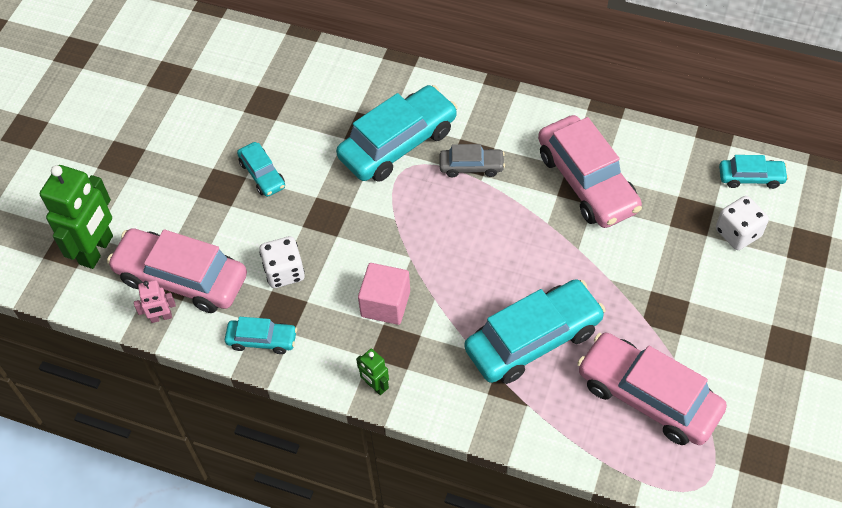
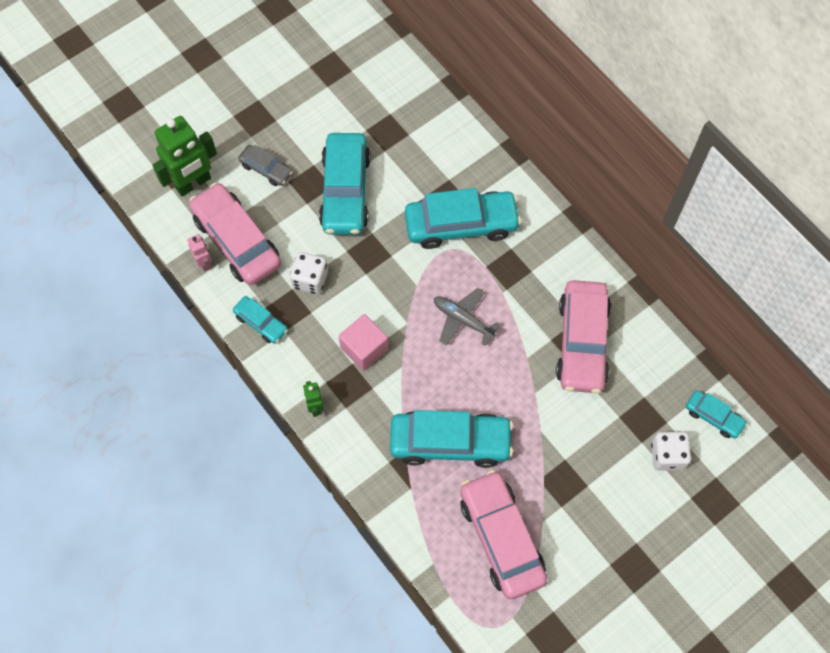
camera: 30 degrees right, 10 degrees up
(161, 317) = (204, 263): pink robot -> pink robot turned 135 degrees counterclockwise
(262, 174) = (345, 191): turquoise car -> turquoise car, size x1.98
(462, 224) = (463, 319): none -> grey plane
(471, 166) = (503, 277): grey car -> grey car (266, 169)

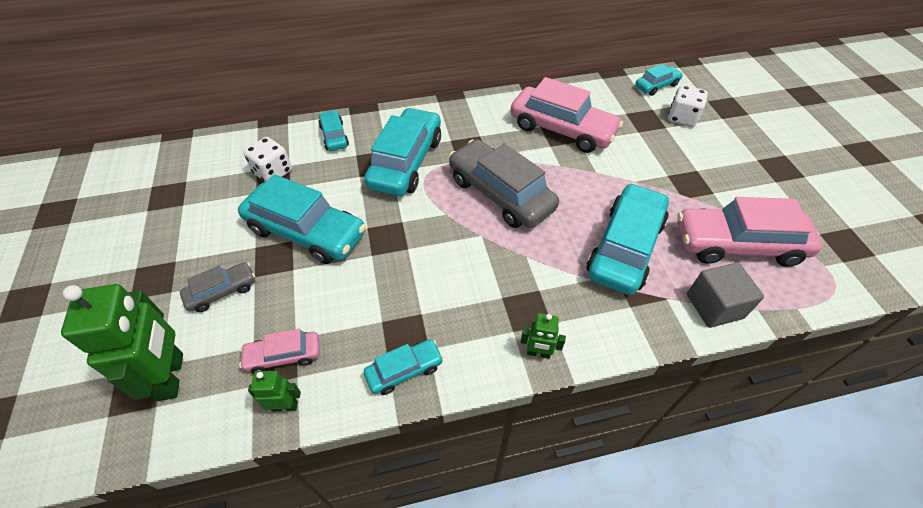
camera: 65 degrees left, 15 degrees down
(204, 263) = (285, 406): pink robot -> green robot
(237, 241) = (284, 356): pink car -> pink car, size x0.50
(310, 279) = (382, 299): white dice -> white dice (273, 172)
(364, 348) = (490, 280): pink cube -> none
(420, 527) = (714, 306): none -> grey cube
(462, 148) = (334, 136): none -> turquoise car
(463, 319) = (500, 194): grey plane -> grey car

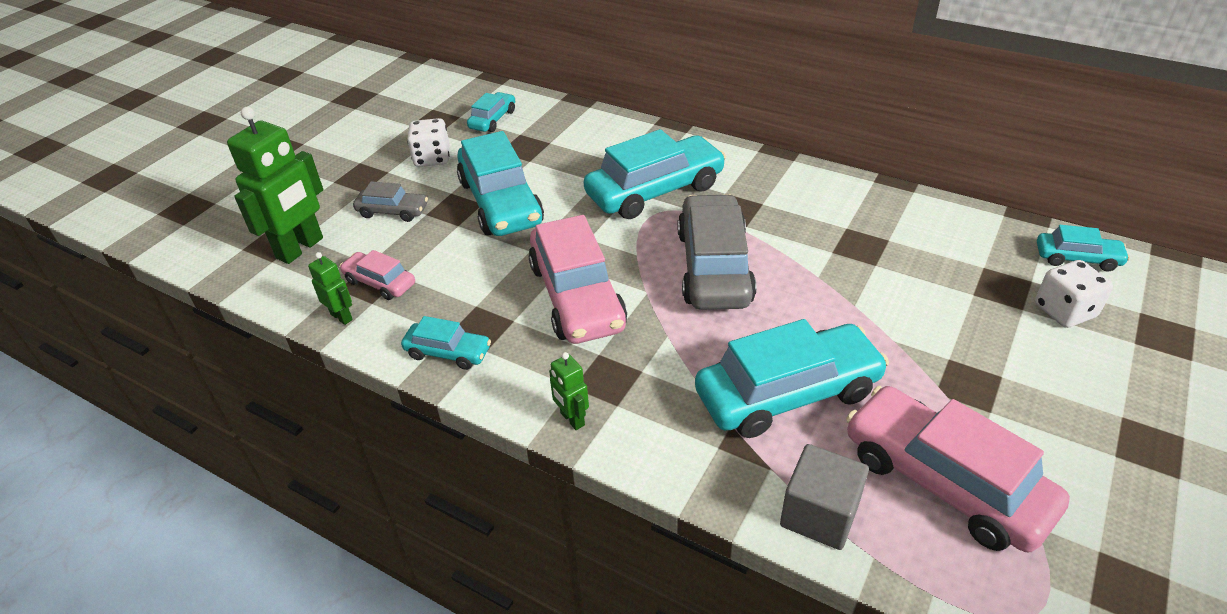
camera: 45 degrees right, 10 degrees down
(273, 172) = (530, 142): white dice -> white dice (432, 158)
(334, 136) = (616, 136): turquoise car -> turquoise car (493, 119)
(562, 129) = (869, 243): pink car -> pink car (577, 296)

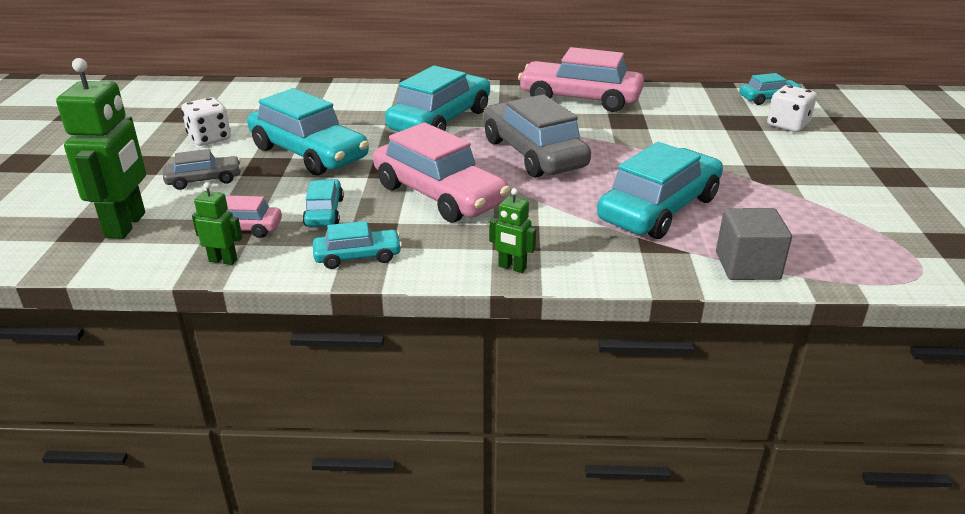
camera: 30 degrees left, 10 degrees down
(493, 119) = (246, 104): turquoise car -> turquoise car (324, 212)
(944, 481) = (805, 225): pink car -> pink car (580, 99)

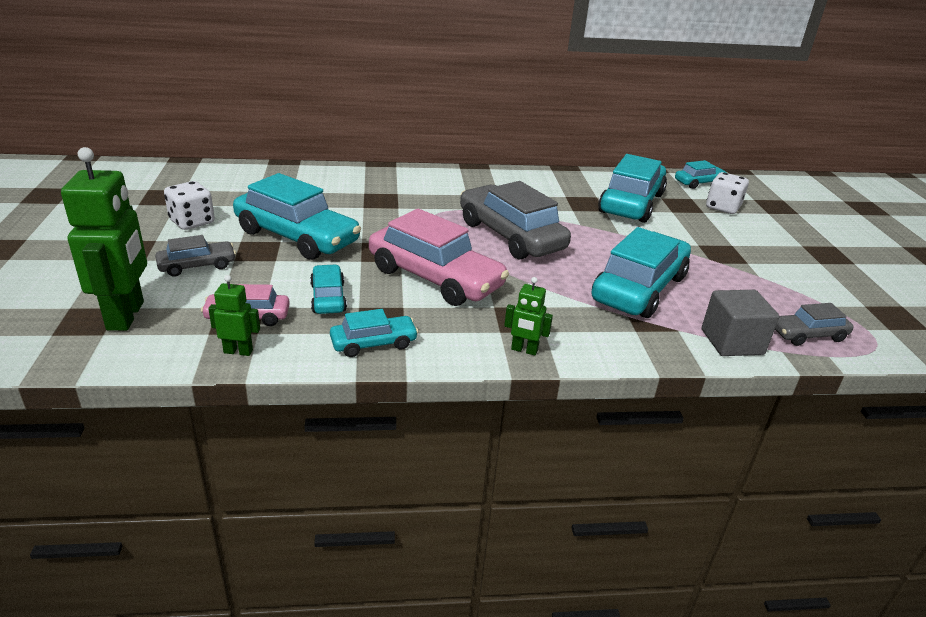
camera: 10 degrees left, 0 degrees up
(440, 120) = (415, 203): turquoise car -> turquoise car (631, 203)
(580, 99) = (537, 182): pink car -> none
(840, 261) = (808, 335): none -> grey car

